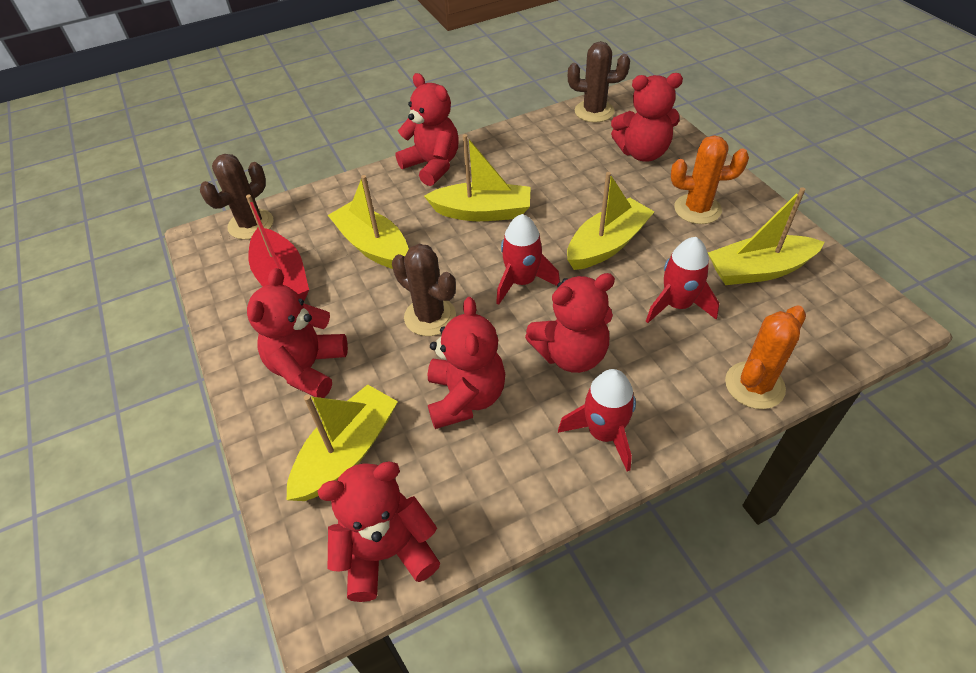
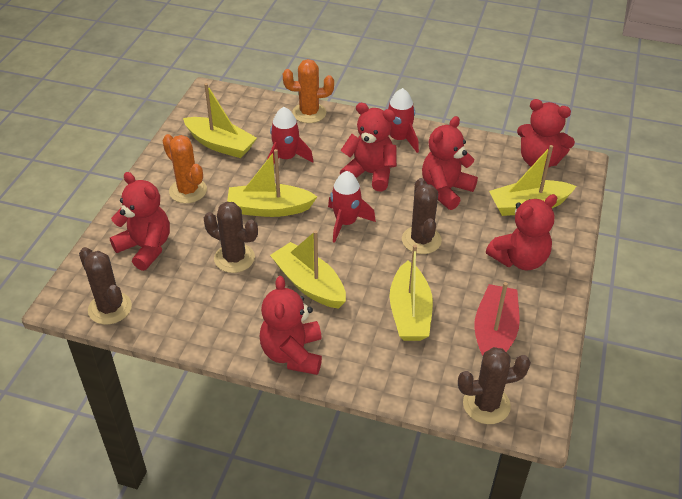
camera: 140 degrees left, 5 degrees down
(568, 190) = (234, 258): none -> brown cactus

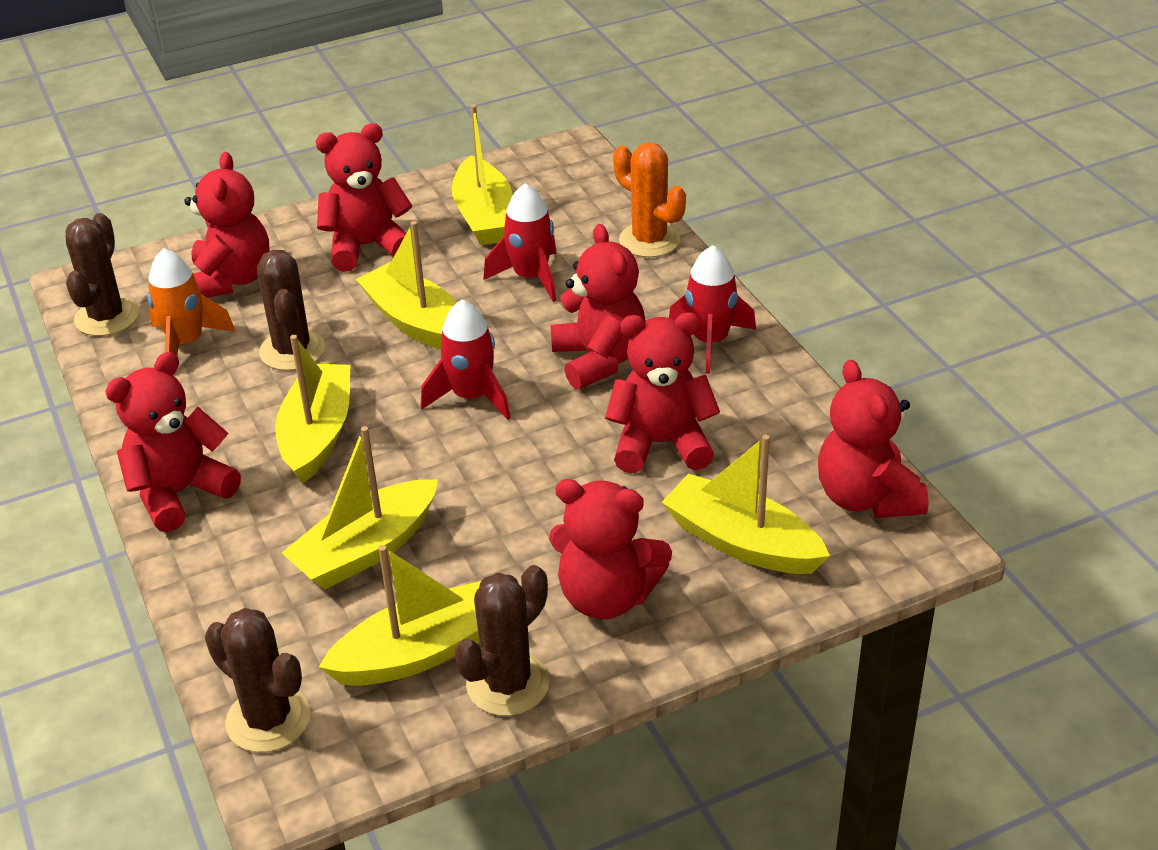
camera: 50 degrees right, 5 degrees down
(175, 291) = (186, 343): none -> orange rocket
(188, 191) = (366, 246): orange cactus -> red teddy bear
(421, 240) = (524, 480): brown cactus -> brown cactus (508, 684)
(494, 333) = (419, 652): red boat -> yellow boat

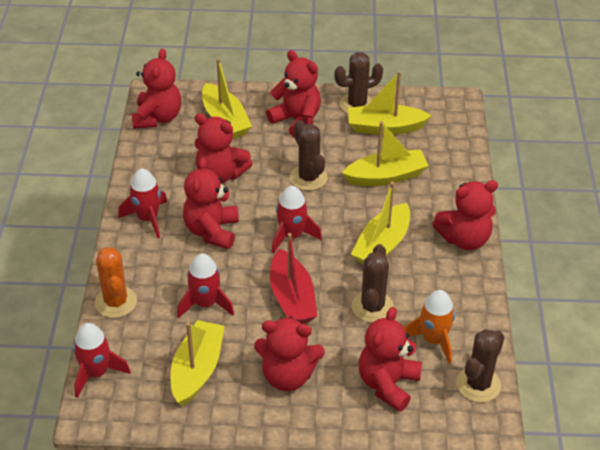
camera: 155 degrees left, 5 degrees up
(268, 719) = (456, 125): brown cactus -> brown cactus (308, 178)
(416, 322) = (292, 298): yellow boat -> red boat
(601, 177) = (96, 373): none -> red rocket

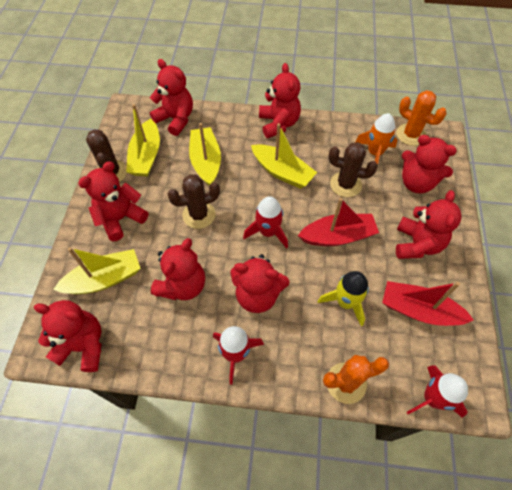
camera: 85 degrees left, 15 degrees up
(197, 370) = (418, 310): yellow boat -> red boat
(205, 303) = (345, 302): red rocket -> yellow rocket
(448, 144) = (176, 119): none -> red teddy bear
(478, 384) = (411, 134): brown cactus -> orange cactus

